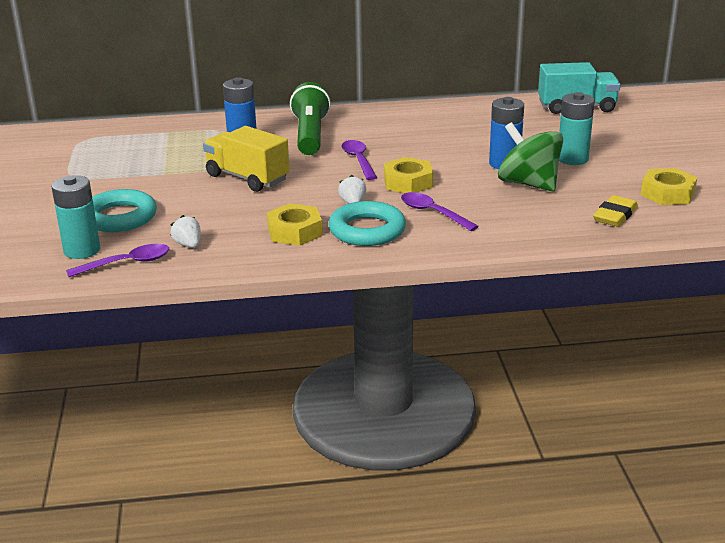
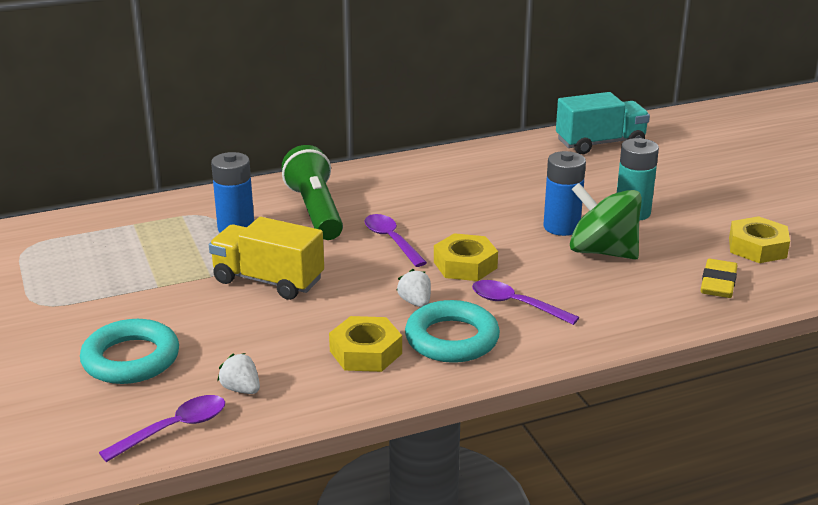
camera: 15 degrees left, 0 degrees up
(82, 250) = (104, 417): turquoise battery -> none

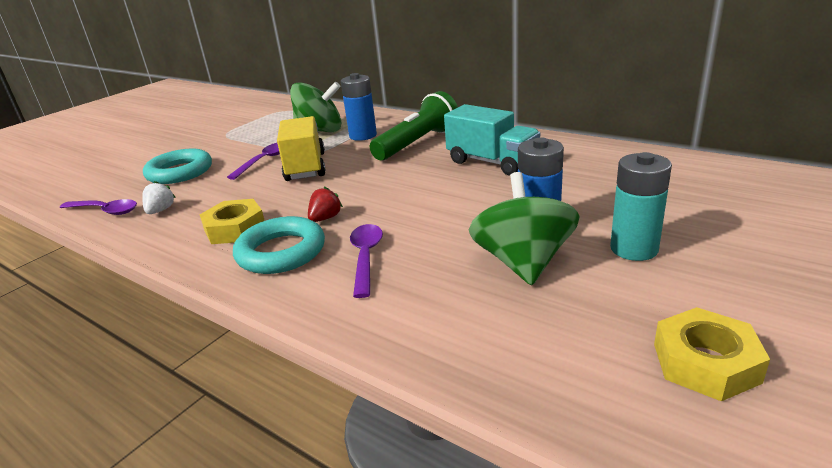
camera: 60 degrees right, 0 degrees up
(167, 245) = (320, 131): none -> green spinning top
(391, 240) = (410, 177): purple spoon -> purple spoon (264, 160)
(415, 302) = (325, 218): white strawberry -> red strawberry
(465, 265) = (408, 214): yellow nut -> none
(600, 143) = (745, 183): turquoise truck -> turquoise truck (491, 162)
(718, 283) = (560, 362): yellow eraser -> none

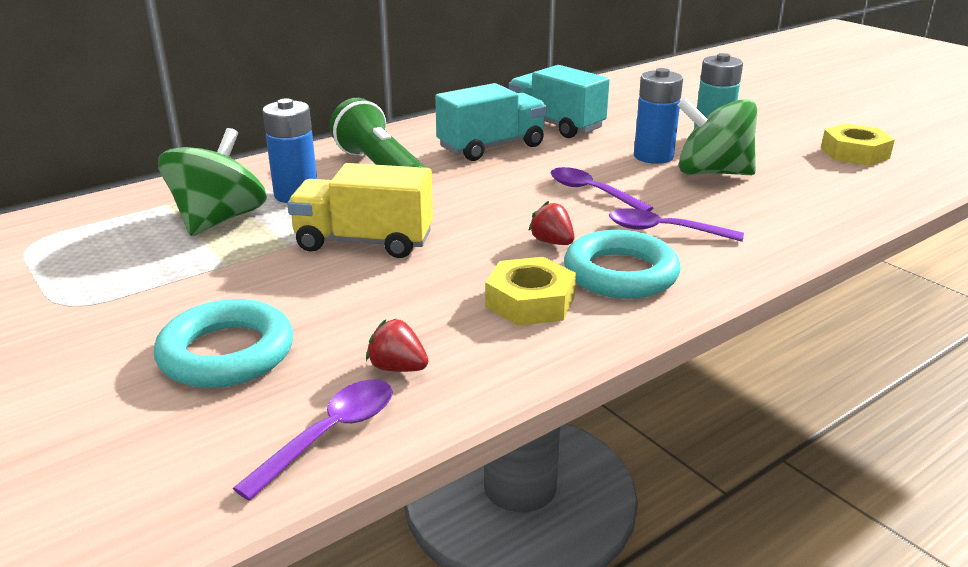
camera: 75 degrees left, 0 degrees up
(160, 210) = (397, 368): white strawberry -> red strawberry
(264, 160) = (290, 271): purple spoon -> purple spoon (591, 192)
(573, 172) = (555, 125): none -> turquoise truck

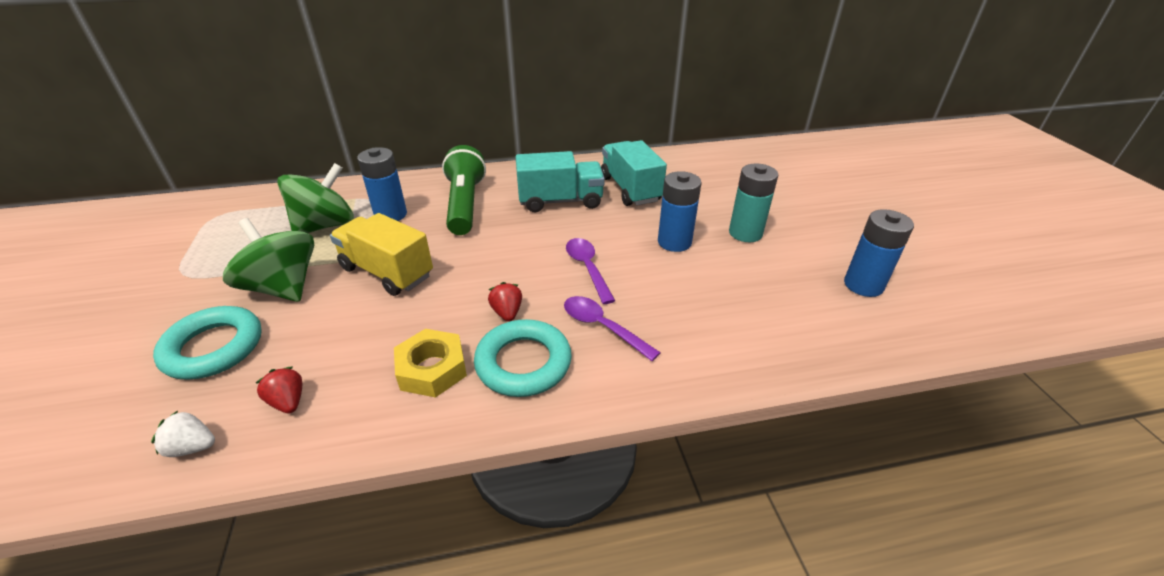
camera: 25 degrees right, 10 degrees up
(330, 434) = (192, 447): purple spoon -> white strawberry
(712, 173) = (706, 273): green spinning top -> green spinning top (283, 287)
(854, 153) = (863, 285): yellow nut -> blue battery

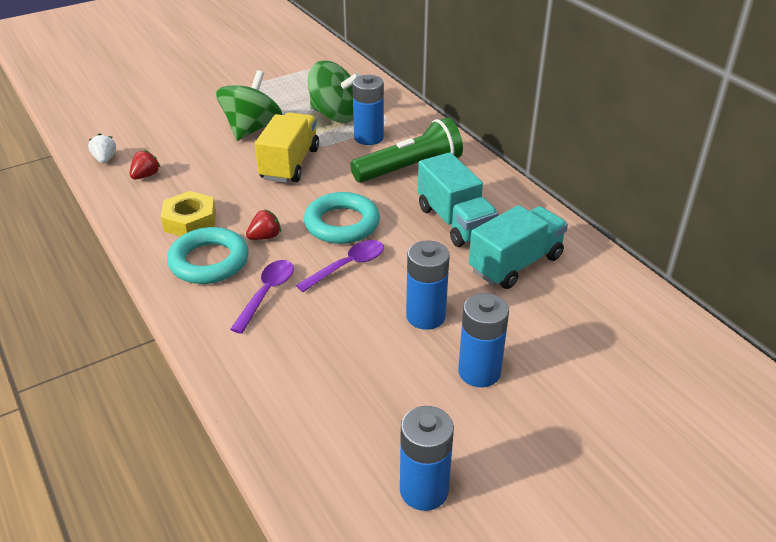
camera: 70 degrees right, 0 degrees up
(213, 348) = (183, 130): turquoise ring -> turquoise ring (342, 224)
(745, 233) = (479, 372): turquoise battery -> blue battery

